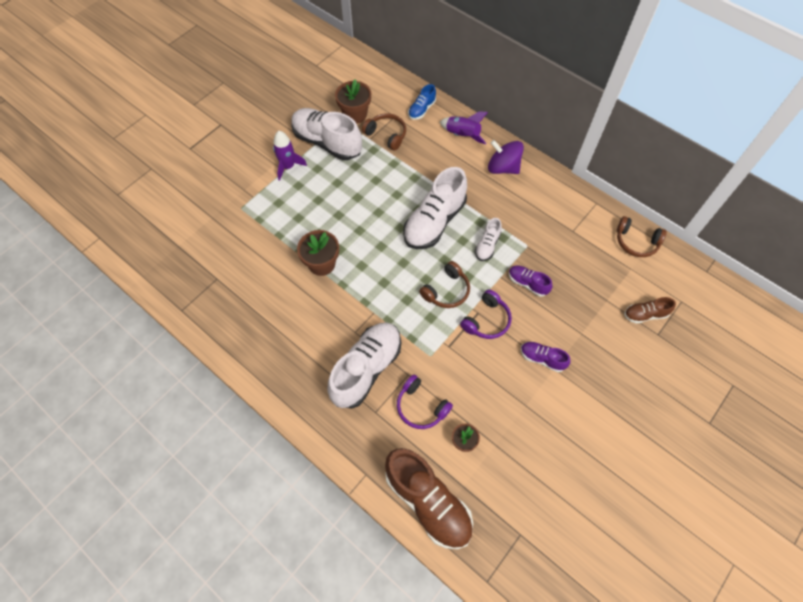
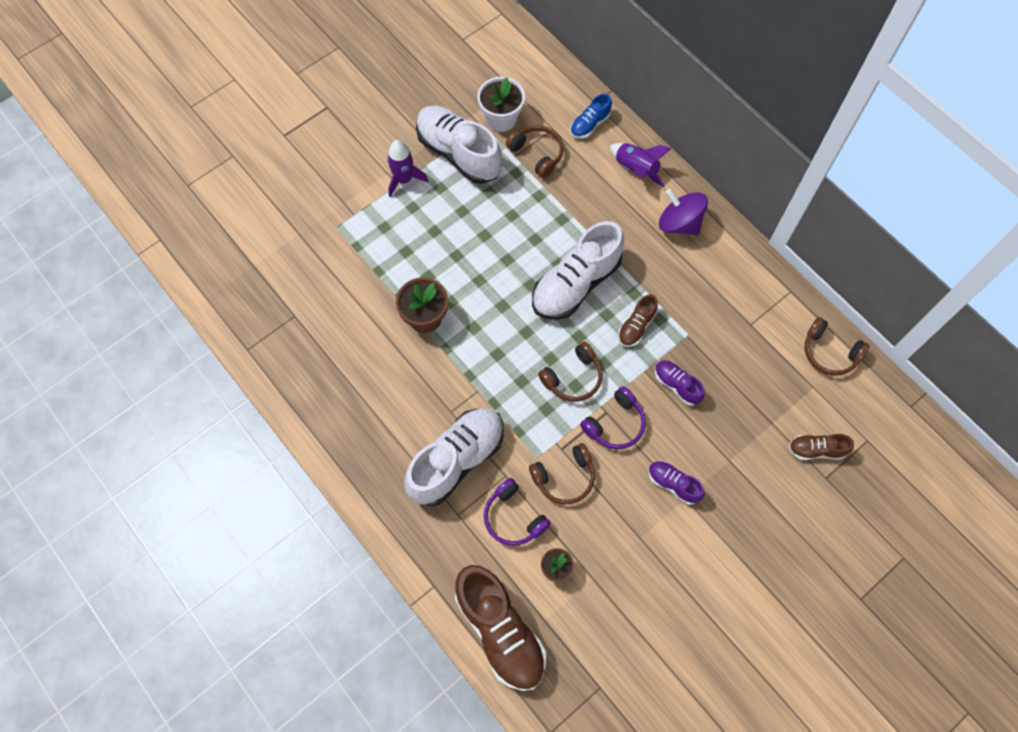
camera: 10 degrees right, 5 degrees up
(355, 114) = (501, 119): brown flower pot -> white flower pot
(455, 368) = (564, 477): none -> brown headphones
(487, 245) = (636, 326): white shoe -> brown shoe

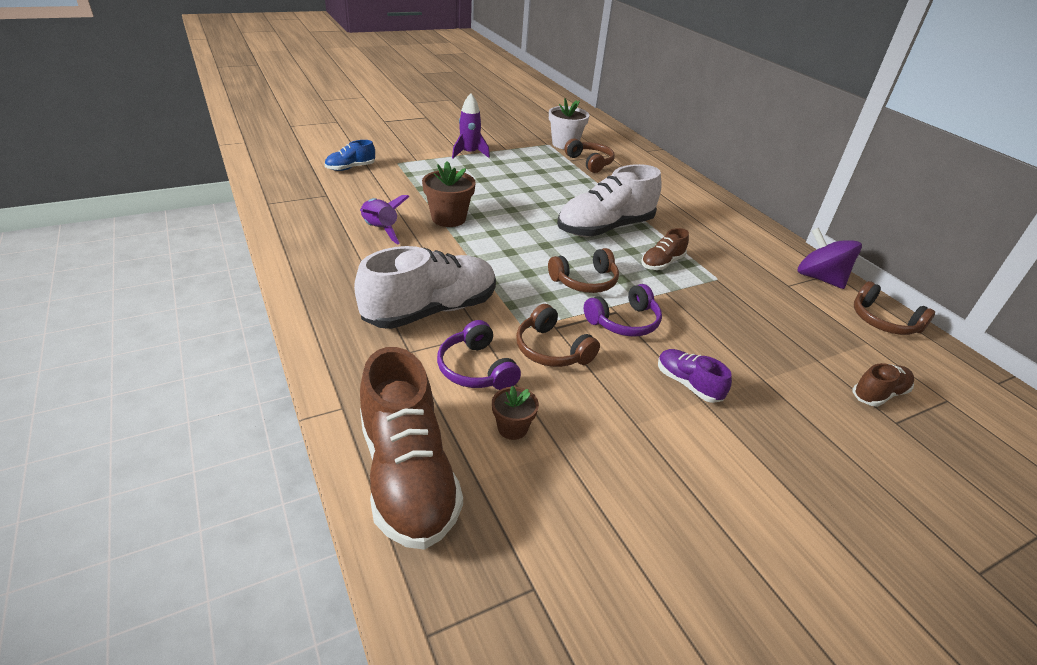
camera: 10 degrees right, 30 degrees down
(459, 153) = (522, 151): white shoe -> none
(564, 477) = (551, 349): brown headphones -> brown headphones turned 60 degrees clockwise
(590, 124) = (640, 158): blue shoe -> blue shoe (351, 168)
(635, 169) = (677, 184): purple rocket -> purple rocket (380, 230)
(676, 385) = (701, 309): purple shoe -> none
(679, 223) = (715, 216): purple spinning top -> purple spinning top (819, 278)
(816, 450) = (878, 394): brown shoe -> brown shoe turned 135 degrees clockwise

